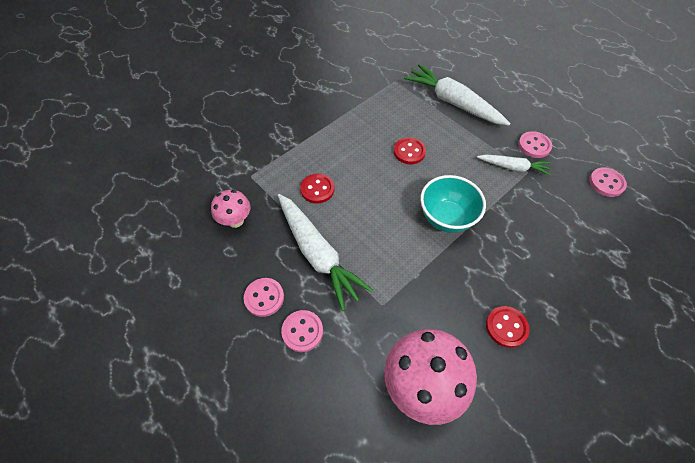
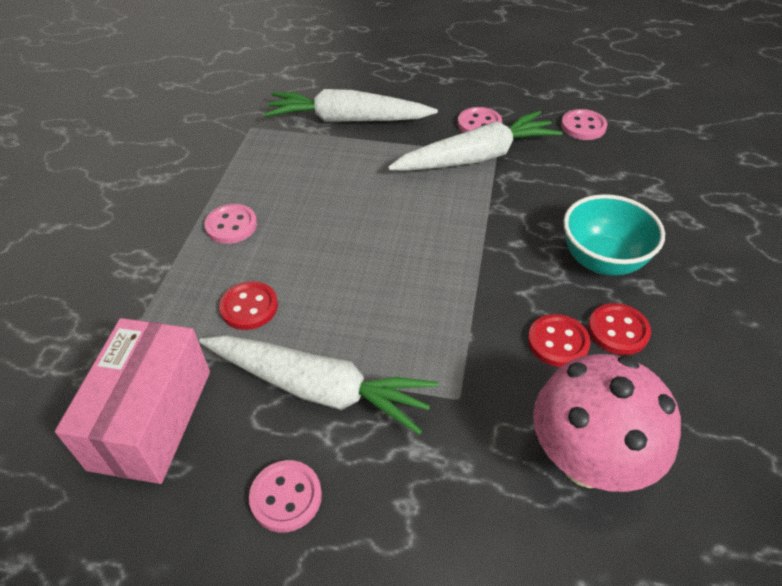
camera: 35 degrees left, 10 degrees down
(235, 220) = (151, 418): pink mushroom -> pink box
(302, 331) = (381, 504): pink button -> pink button (231, 225)
(409, 152) = (339, 199): red button -> red button (558, 342)
(446, 218) = (449, 250): turquoise bowl -> turquoise bowl (602, 261)
(513, 167) = (476, 157): white carrot -> white carrot, size x1.79

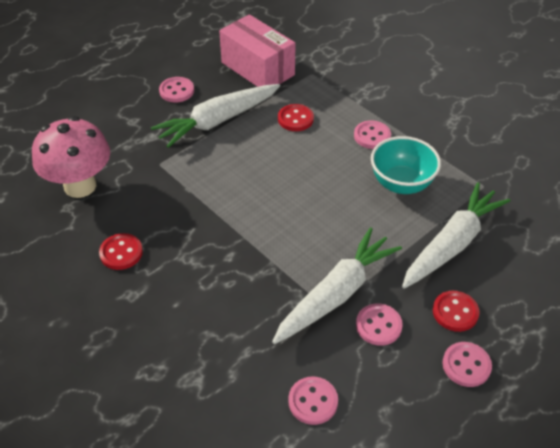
camera: 125 degrees right, 0 degrees up
(463, 77) = (466, 365): none -> pink button
(476, 157) = (336, 294): white carrot -> white carrot turned 150 degrees counterclockwise
(558, 342) = (144, 221): red button -> red button (455, 312)
(602, 261) = (171, 288): turquoise bowl -> turquoise bowl (401, 184)

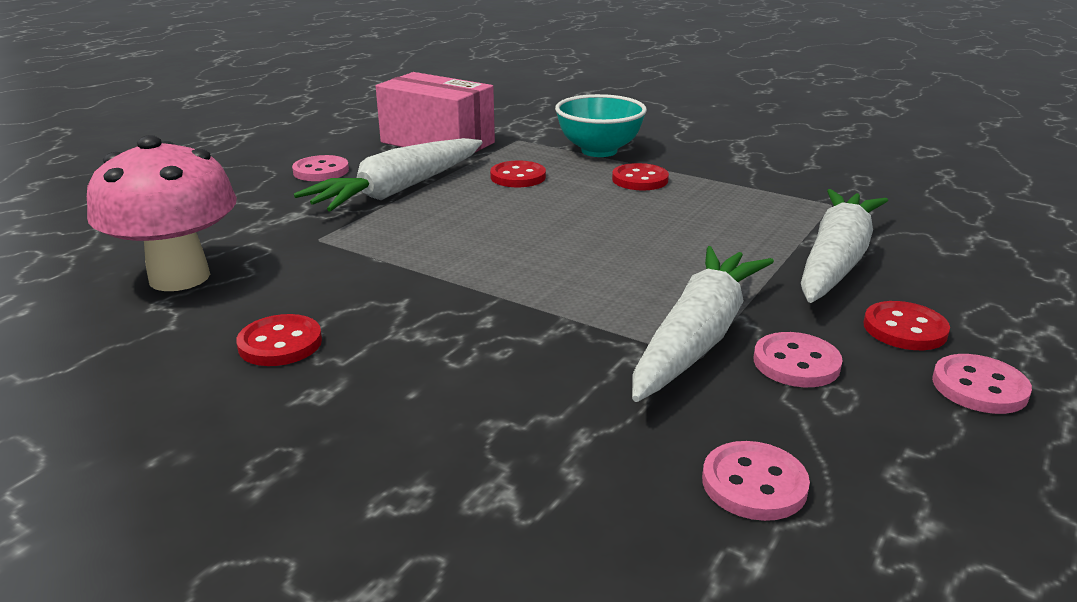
camera: 15 degrees left, 20 degrees down
(372, 136) = (640, 180): pink button -> red button
(401, 184) = (714, 215): turquoise bowl -> turquoise bowl (599, 151)

